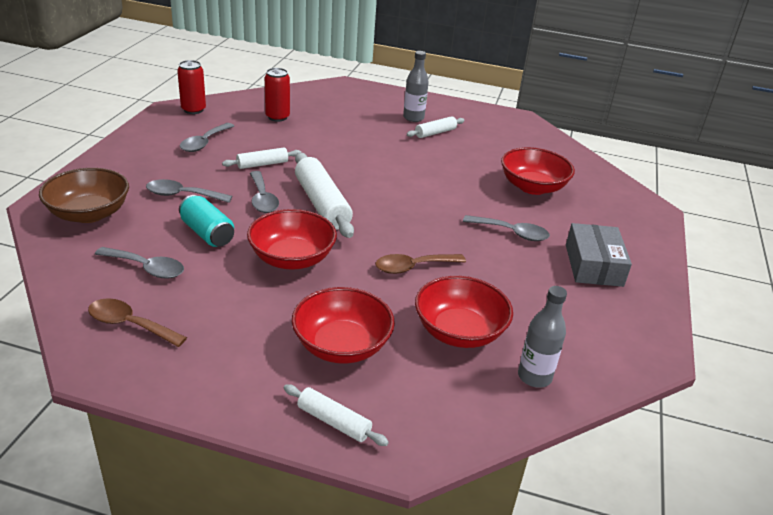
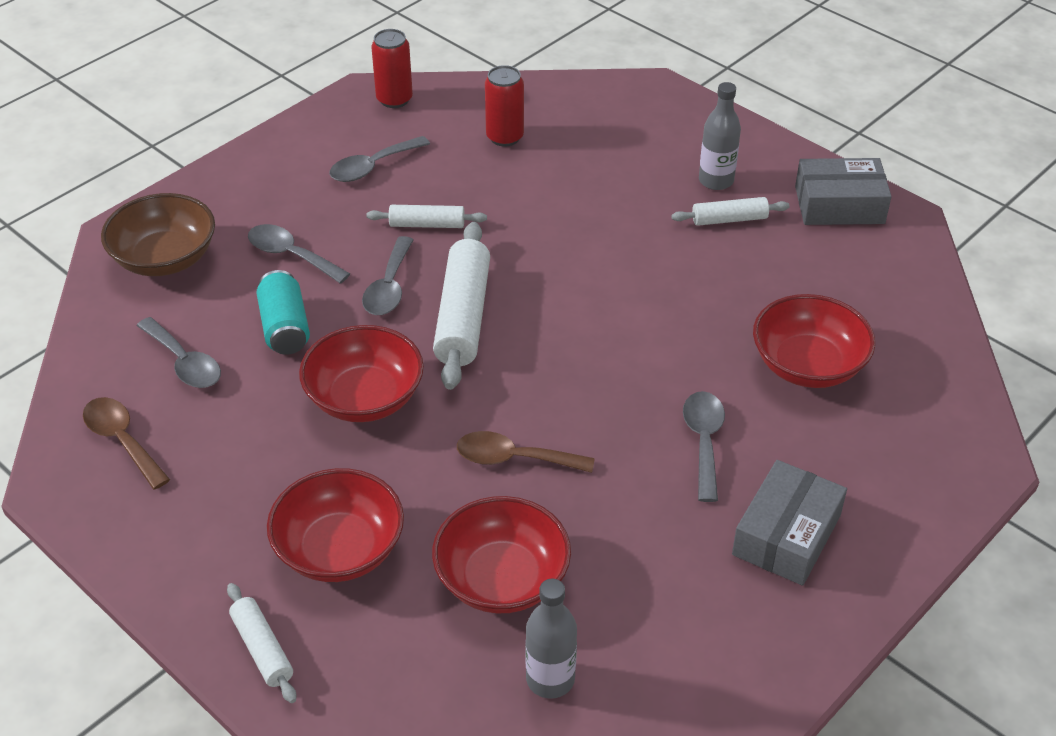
camera: 30 degrees right, 10 degrees up
(485, 118) = (839, 205): none -> grey box
(511, 233) = (703, 441): grey spoon -> grey spoon turned 135 degrees counterclockwise

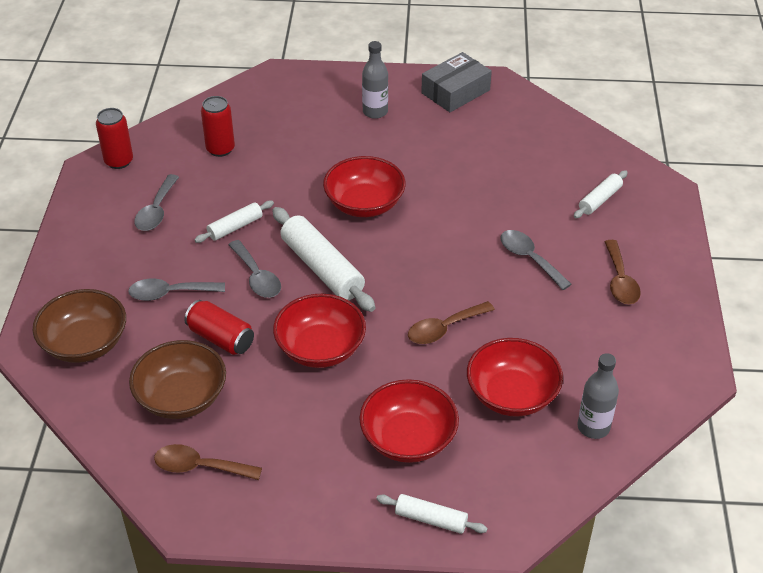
camera: 40 degrees left, 0 degrees up
(184, 363) = (181, 397): grey spoon -> brown bowl
(285, 327) = (221, 338): turquoise can -> red can
(729, 219) = (407, 130): white rolling pin -> white rolling pin (600, 200)
(786, 535) = (620, 281): grey box -> brown spoon
(808, 365) = (535, 188): red bowl -> red bowl (364, 204)

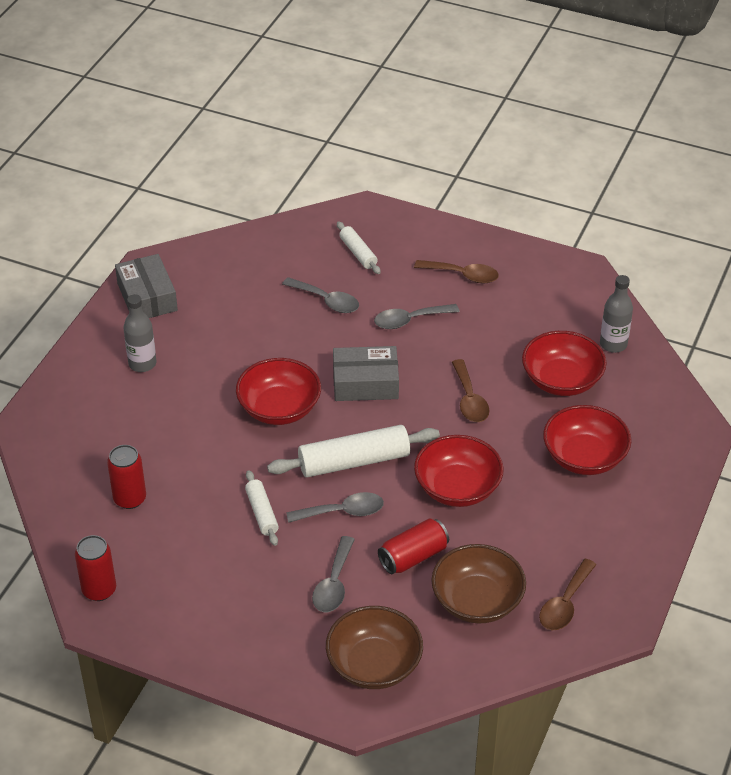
camera: 70 degrees left, 0 degrees up
(156, 211) = (202, 572): grey spoon -> grey spoon (326, 301)
(426, 250) = (365, 383): none -> grey box
(430, 519) = (671, 466): white rolling pin -> none

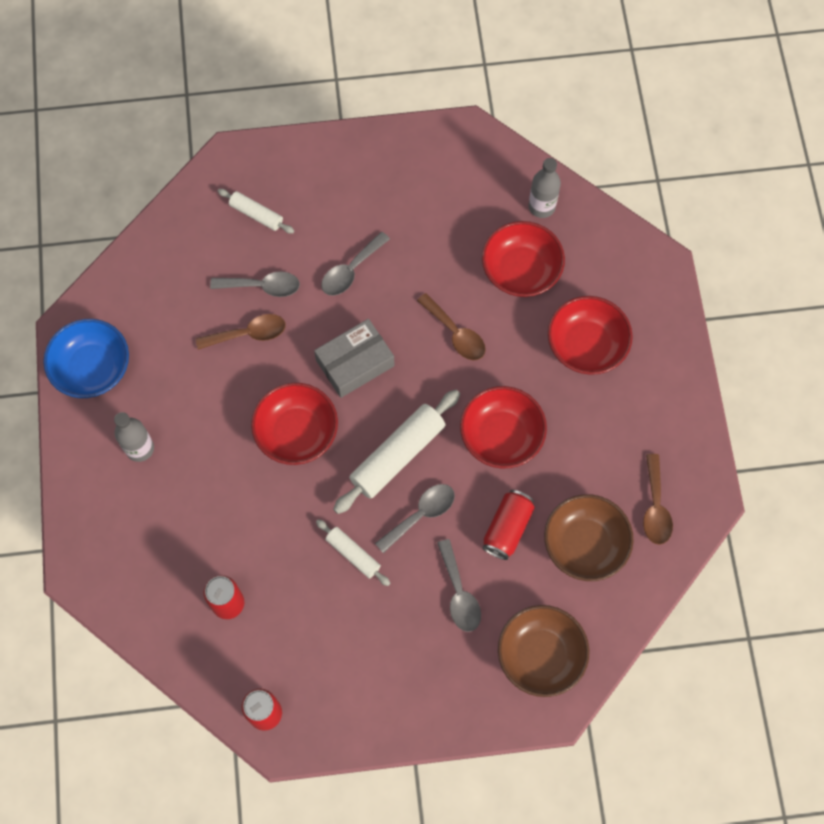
camera: 30 degrees left, 25 degrees up
(147, 297) = (92, 368): grey box -> blue bowl
(462, 275) = (366, 193): brown spoon -> brown spoon (248, 334)

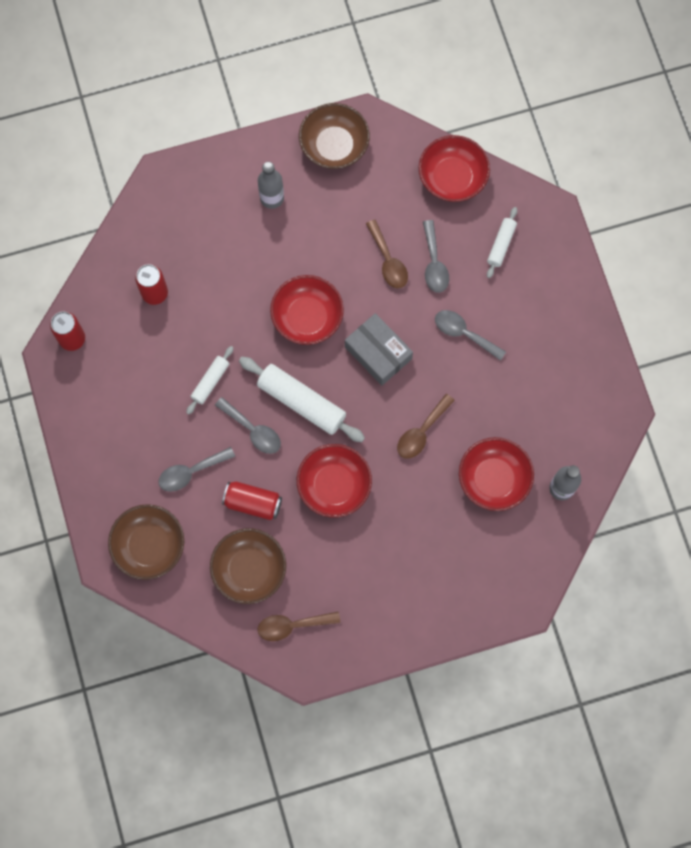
camera: 80 degrees right, 5 degrees up
(92, 368) = (334, 146): blue bowl -> brown bowl
(586, 345) = (432, 546): red bowl -> red bowl (452, 178)

